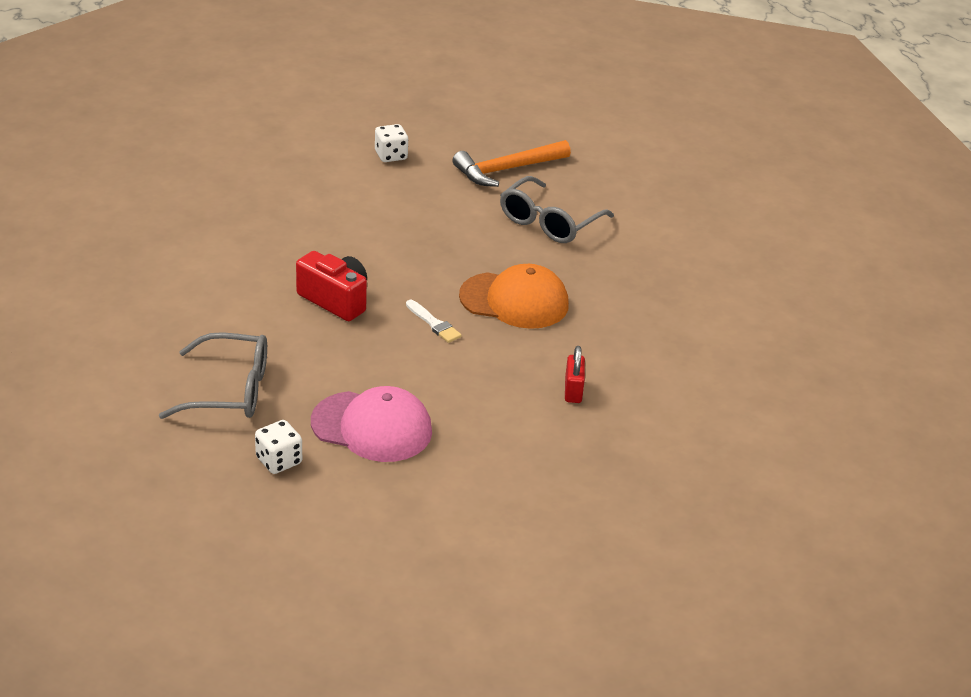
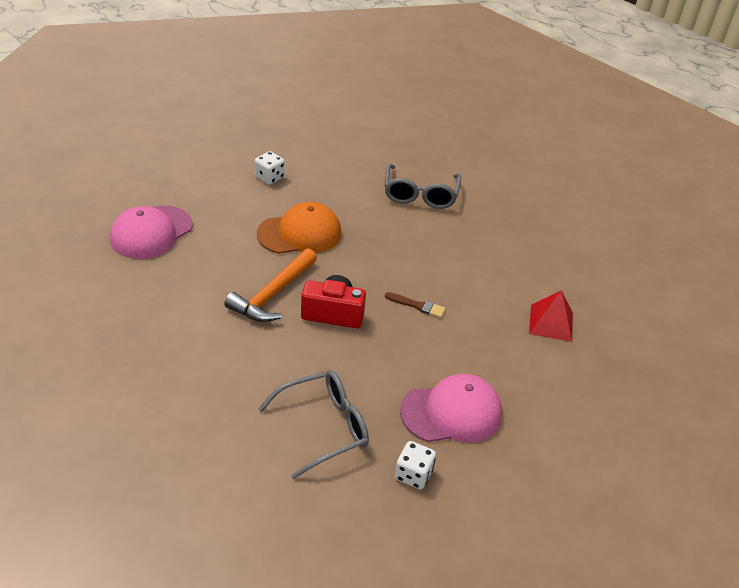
camera: 30 degrees left, 5 degrees up
(219, 170) = (151, 232): none -> pink cap
(434, 323) = (417, 305): white brush -> brown brush
(506, 170) = (358, 163): orange hammer -> orange hammer (272, 294)
(514, 301) = (452, 265): orange cap -> orange cap (300, 233)
(573, 391) = (551, 323): red padlock -> red pyramid

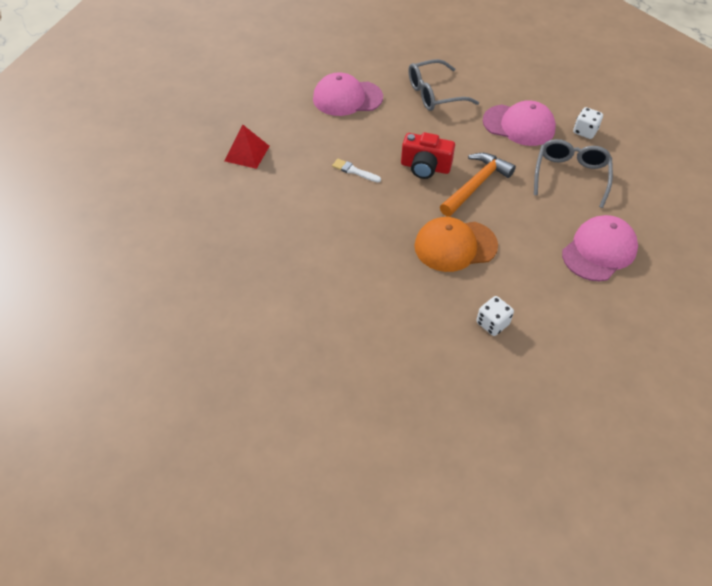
camera: 170 degrees left, 10 degrees up
(204, 378) = (519, 125): none -> pink cap
(413, 474) = (380, 69): white dice -> white dice (585, 131)
(417, 305) = (354, 171): brown brush -> white brush
(420, 195) = (323, 293): grey glasses -> grey glasses (570, 176)

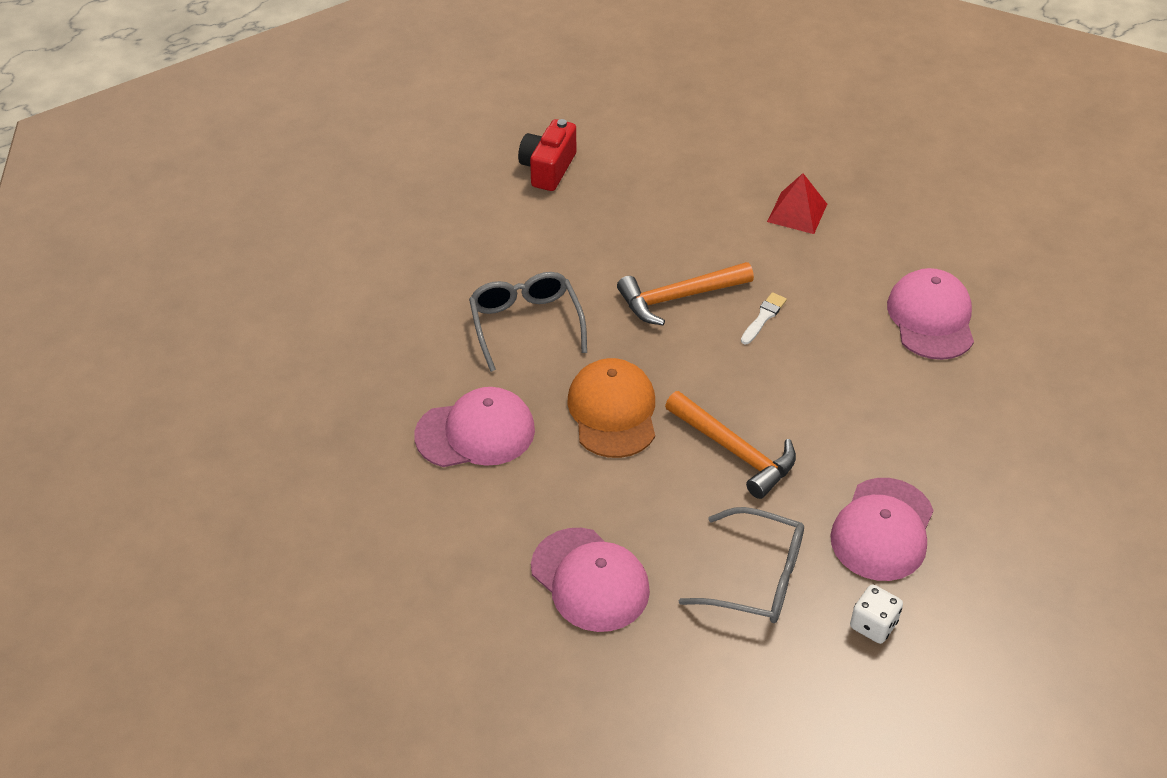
camera: 95 degrees right, 5 degrees down
(338, 214) = (678, 297): none -> orange hammer
(425, 167) = (773, 396): red camera -> red camera (548, 169)
(434, 94) = (955, 425): grey glasses -> grey glasses (525, 324)
(492, 323) = (475, 432): white dice -> pink cap

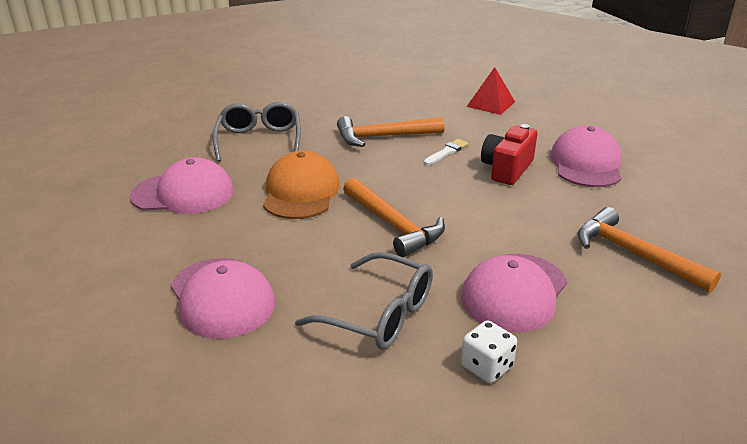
camera: 10 degrees right, 15 degrees down
(548, 169) = (318, 73): red camera -> red camera (506, 169)
(996, 459) = (634, 254): none -> orange hammer

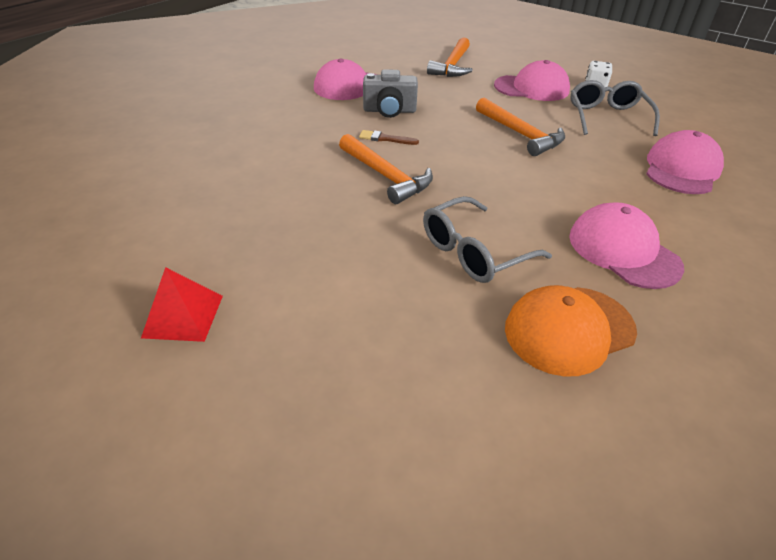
camera: 120 degrees left, 10 degrees up
(301, 192) = (532, 186): orange cap -> orange cap (569, 329)
(393, 225) = (520, 134): orange hammer -> orange hammer turned 120 degrees clockwise
(446, 152) = (385, 139): white brush -> brown brush
(490, 104) = (256, 138): red pyramid -> red pyramid (183, 316)
(506, 169) = (389, 111): red camera -> grey camera

